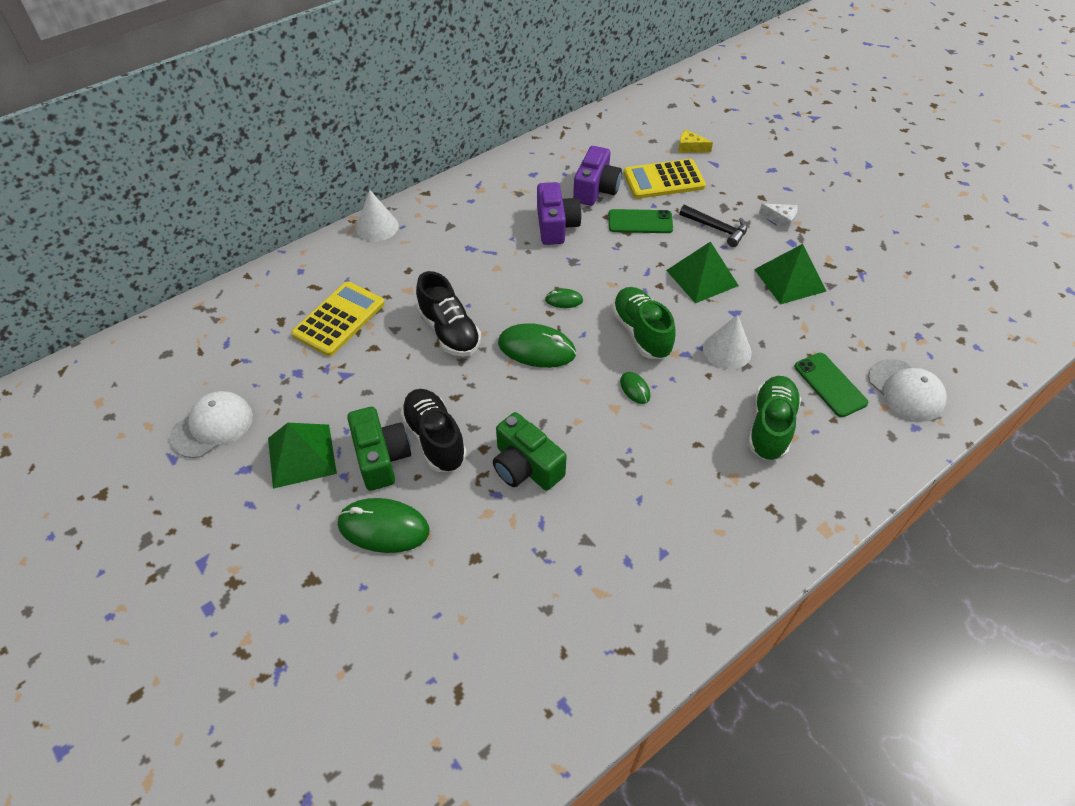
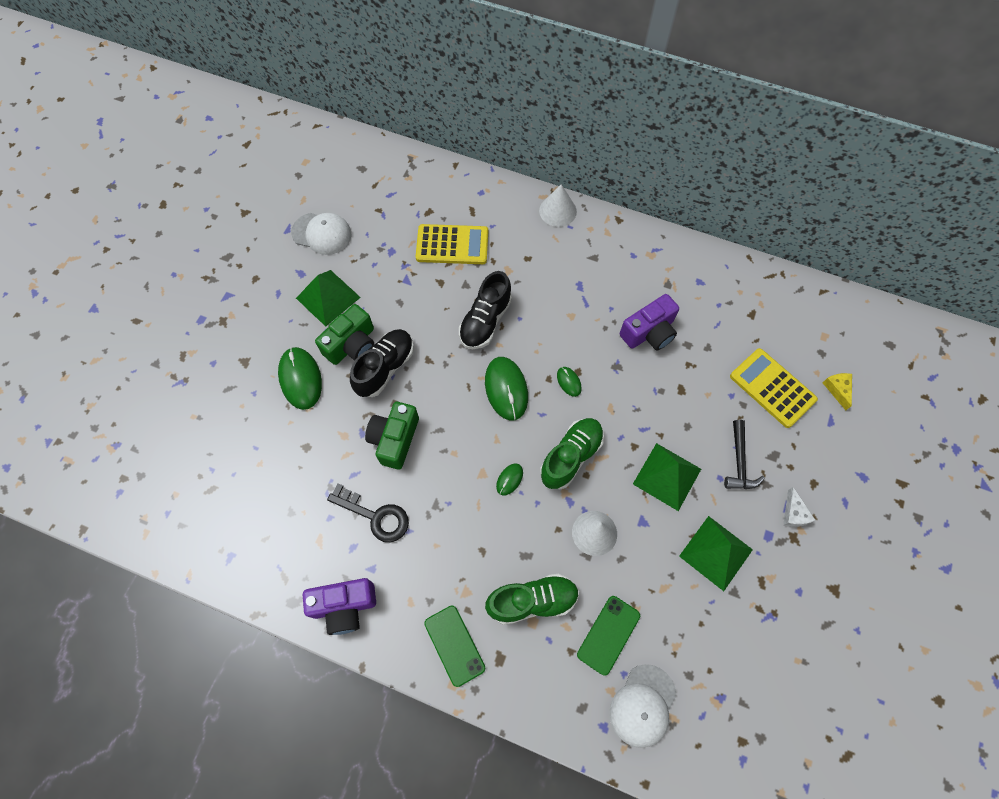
camera: 60 degrees right, 15 degrees up
(596, 189) = (717, 339): purple camera -> purple camera (344, 606)
(604, 523) = (375, 516): none -> black key
(640, 222) = (701, 394): green phone -> green phone (454, 645)

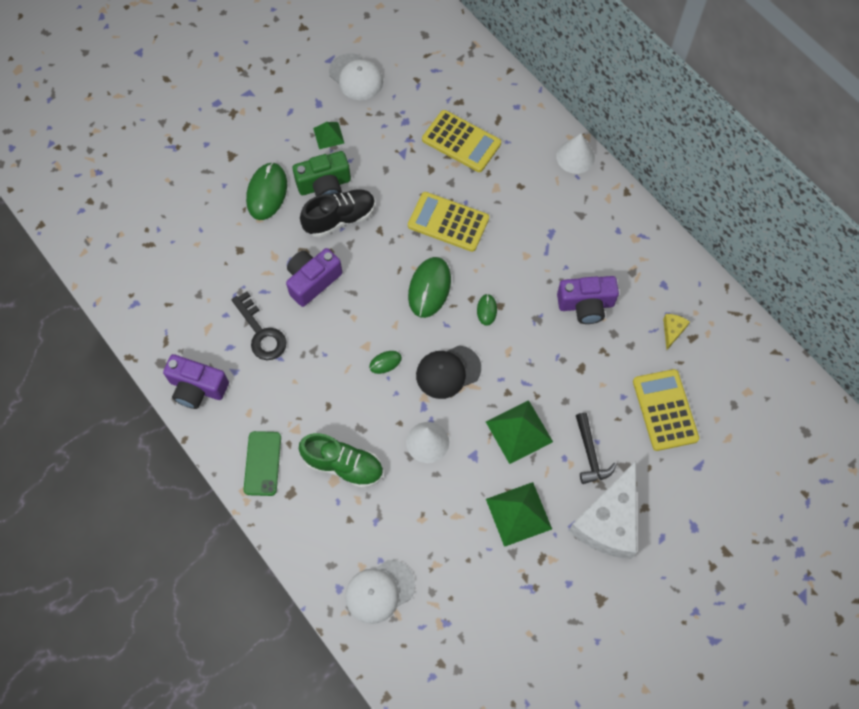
camera: 30 degrees right, 0 degrees up
(328, 297) = (328, 135): green pyramid -> green pyramid, size x0.59
(394, 439) = (312, 281): green camera -> purple camera
(485, 321) = (448, 222): black shoe -> yellow calculator
(571, 457) = (448, 372): green shoe -> black cap
(608, 634) = (387, 524): green phone -> none
(739, 462) = (590, 454): black hammer -> black hammer turned 45 degrees counterclockwise
(794, 513) = (609, 521): white cheese -> white cheese, size x2.47
(837, 389) = (725, 443): yellow cheese -> yellow cheese (672, 331)

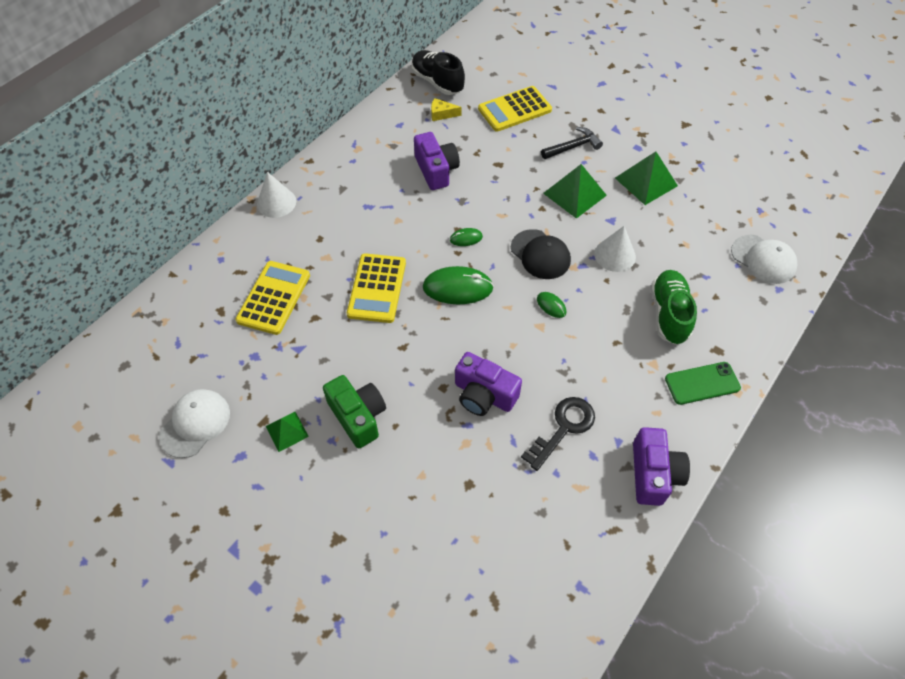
camera: 105 degrees left, 10 degrees down
(267, 192) = (382, 477): green mouse -> none
(340, 218) = (398, 388): black shoe -> black shoe (437, 82)
(609, 521) = (623, 128): white cheese -> none

